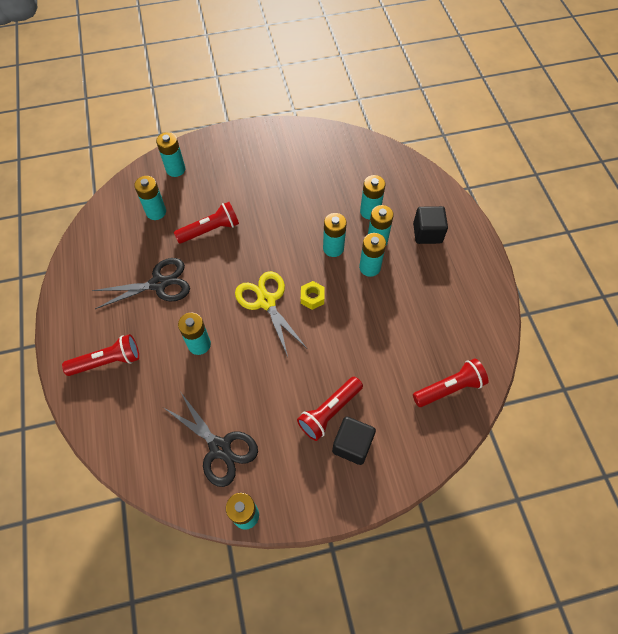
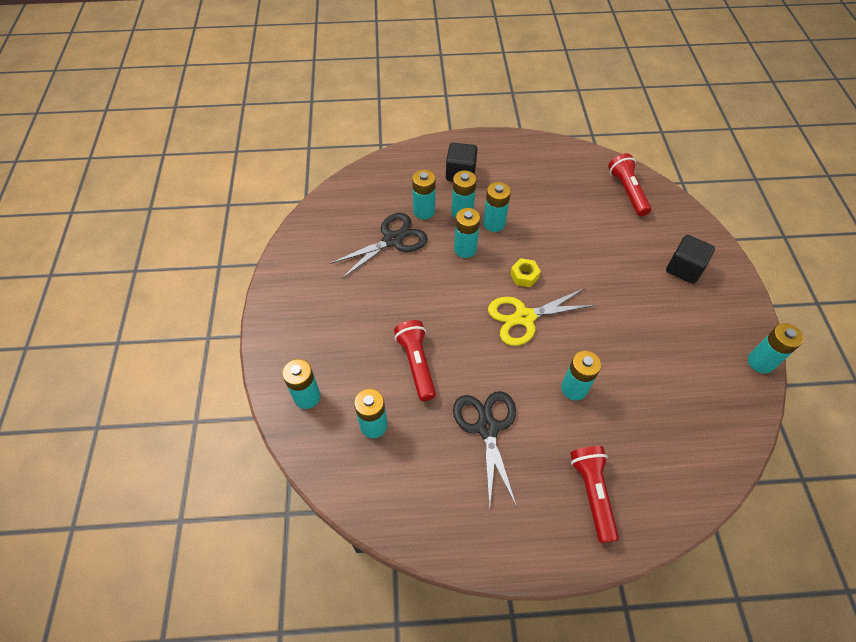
camera: 80 degrees left, 5 degrees down
(220, 448) = (694, 378): black scissors -> black scissors (392, 240)
(329, 411) = (652, 280): red flashlight -> none

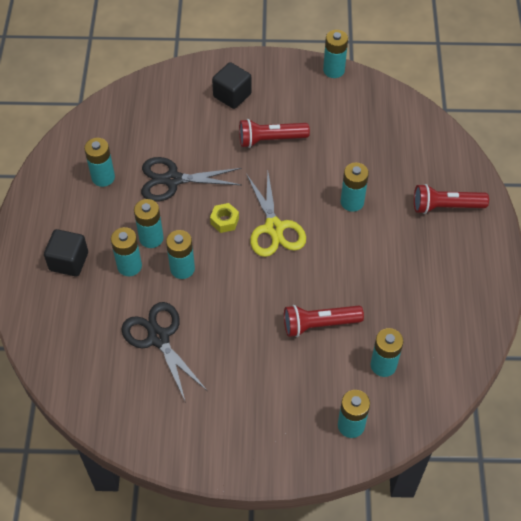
camera: 85 degrees left, 0 degrees up
(424, 211) = (121, 303): turquoise battery -> turquoise battery (103, 177)
(487, 428) = (387, 273): black scissors -> black scissors (172, 180)
(627, 191) = (128, 116): red flashlight -> red flashlight (270, 139)

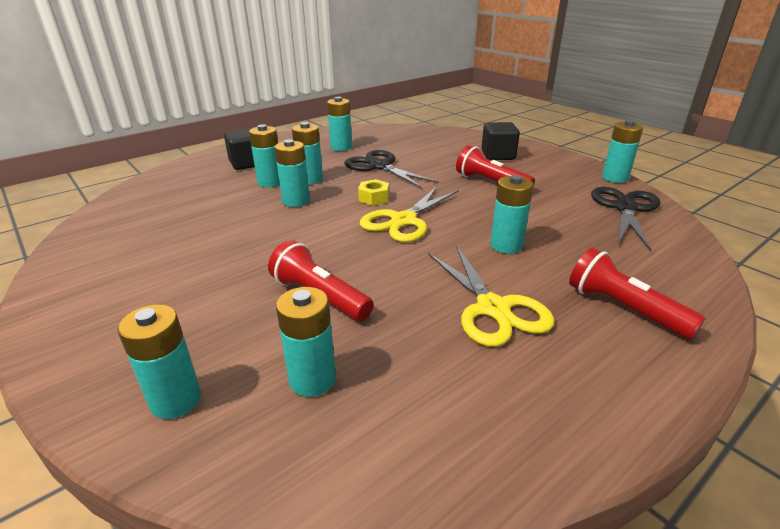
camera: 50 degrees right, 25 degrees down
(158, 338) = (204, 220): black scissors -> black scissors (625, 208)
(398, 257) = (493, 308): none -> yellow scissors

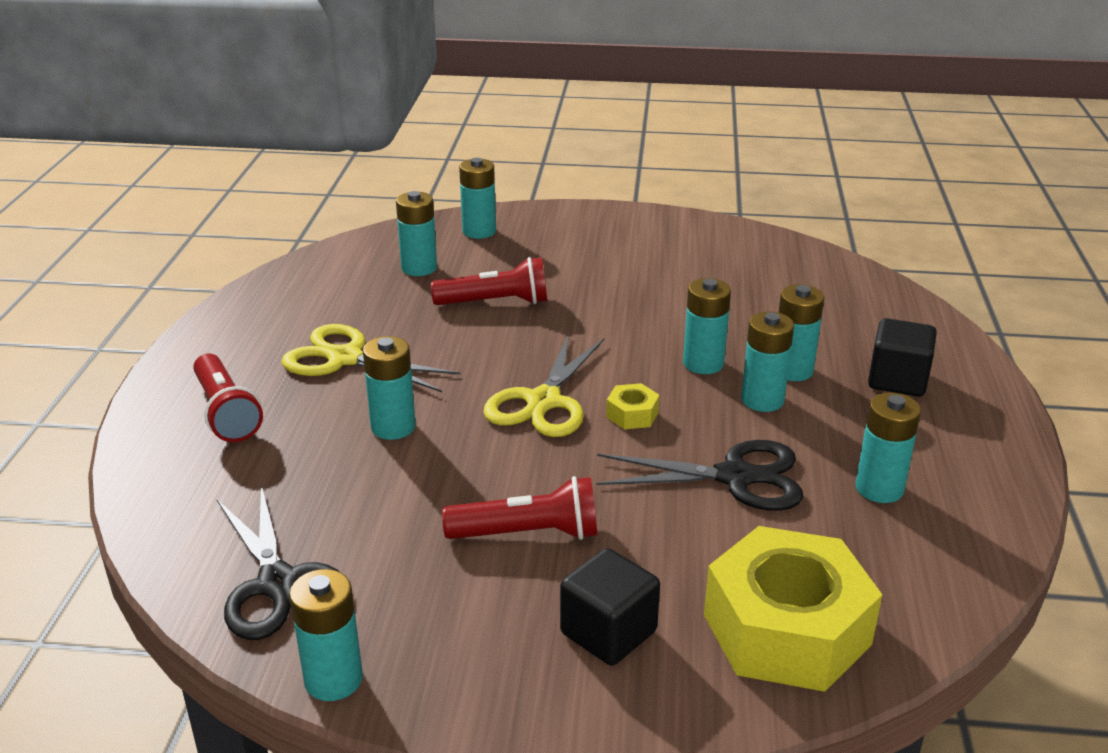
camera: 135 degrees right, 0 degrees up
(404, 221) = (544, 401): yellow scissors -> yellow scissors turned 150 degrees counterclockwise
(441, 139) = (786, 630): none -> yellow nut
(623, 308) = (226, 412): red flashlight -> red flashlight turned 60 degrees clockwise

